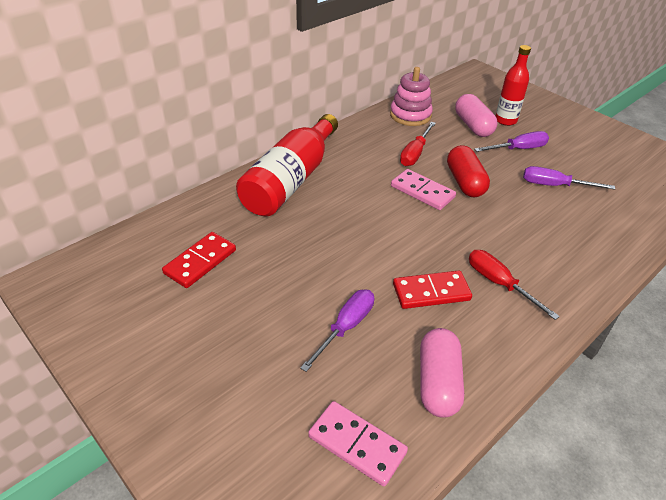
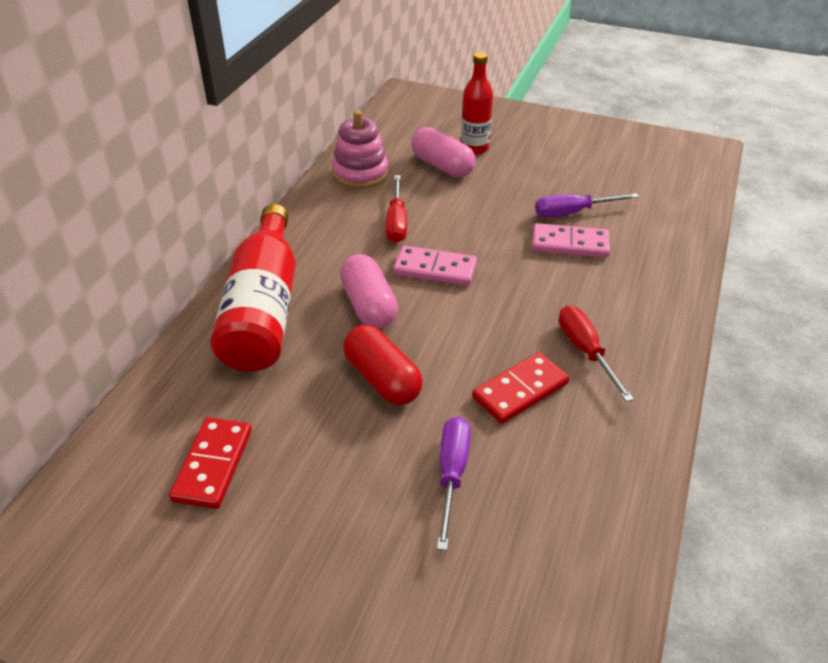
camera: 25 degrees left, 0 degrees up
(357, 444) = (552, 610): pink domino -> pink domino (570, 244)
(438, 382) = (592, 495): pink capsule -> pink capsule (369, 306)
(465, 182) = (475, 241): red capsule -> red capsule (382, 379)
(499, 284) = (585, 351): red screwdriver -> red screwdriver turned 45 degrees clockwise
(518, 149) = (509, 180): purple screwdriver -> none

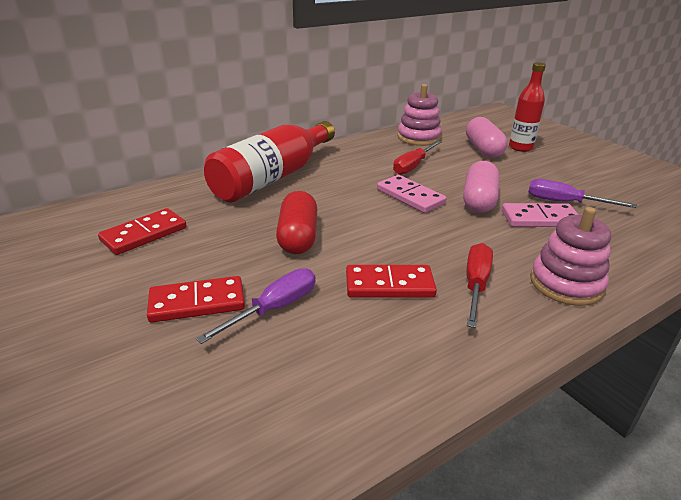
camera: 35 degrees right, 10 degrees down
(369, 306) = (339, 198): pink capsule -> pink capsule (479, 200)
(375, 511) = (197, 303): none -> red domino
(570, 244) = (540, 219): pink domino -> pink domino turned 45 degrees counterclockwise
(647, 312) = (566, 284): none -> pink stacking toy

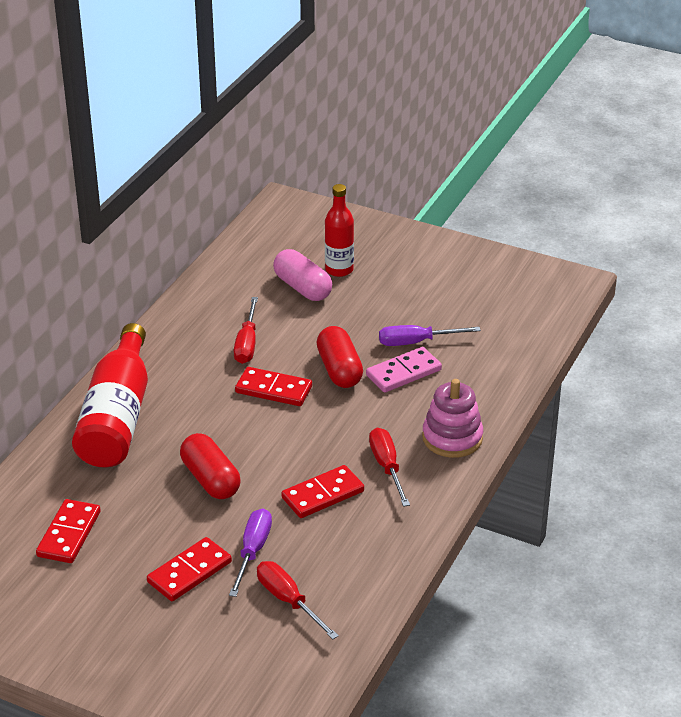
camera: 30 degrees left, 5 degrees up
(259, 376) = (288, 601): none -> red screwdriver
(410, 196) = (274, 389): pink domino -> red domino
(418, 137) = (221, 292): pink stacking toy -> none
(479, 200) = (339, 370): pink capsule -> red capsule

